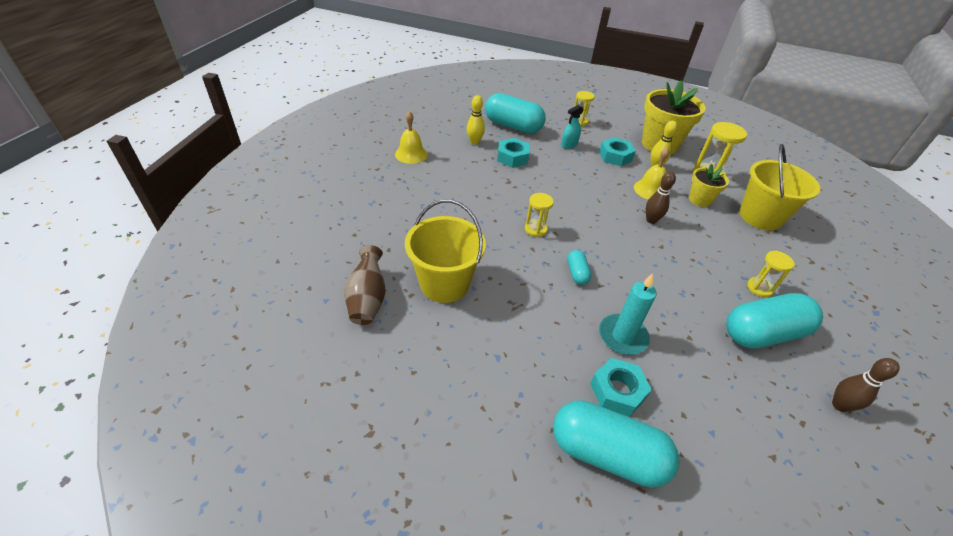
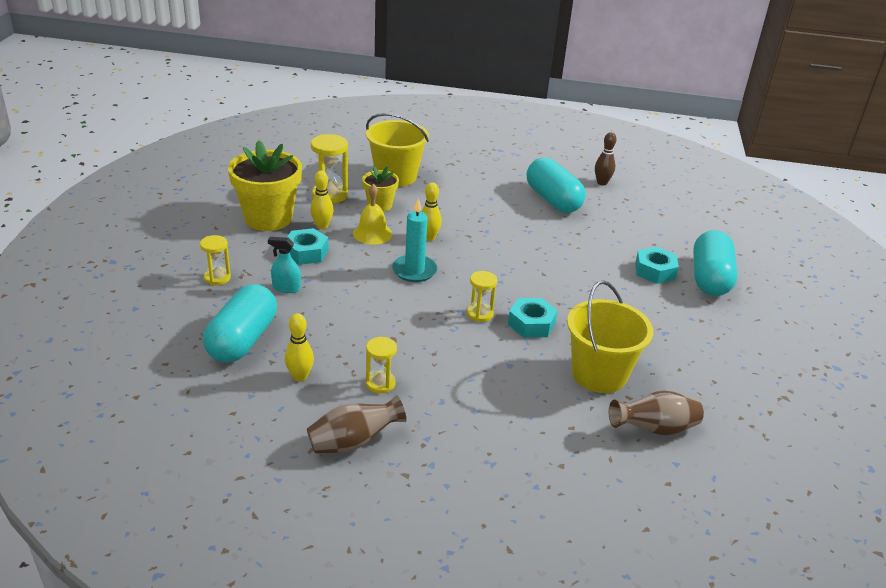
camera: 100 degrees left, 10 degrees down
(411, 154) = (353, 442): yellow bell -> brown vase
(512, 157) = (333, 337): turquoise nut -> turquoise nut (531, 324)
(569, 145) = (286, 288): turquoise spray bottle -> turquoise spray bottle turned 150 degrees clockwise
(577, 273) = (535, 287): turquoise capsule -> none
(622, 336) = (598, 265): turquoise candle -> turquoise candle (414, 270)
(651, 220) = (429, 238): brown bowling pin -> yellow bowling pin
(759, 288) = (500, 193): yellow hourglass -> yellow hourglass (380, 383)

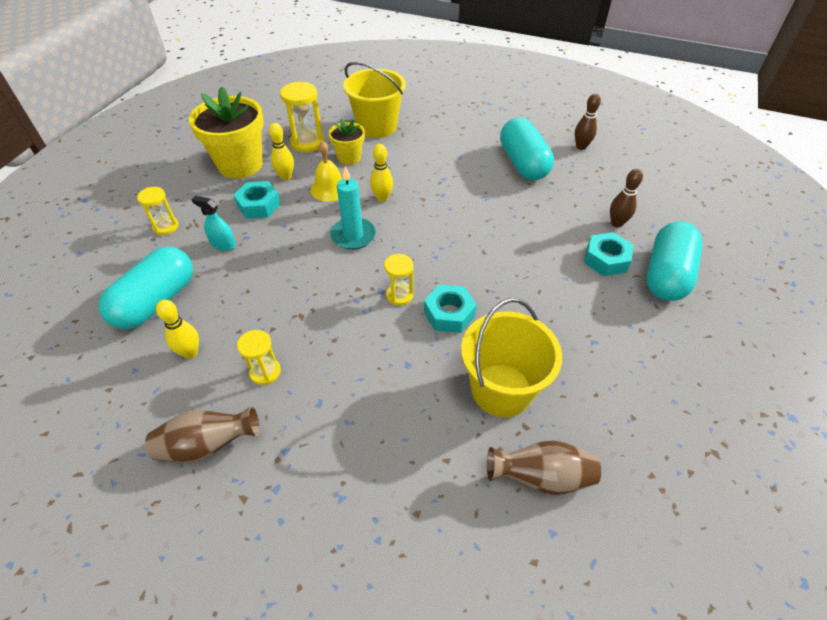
camera: 15 degrees right, 15 degrees up
(655, 242) = (616, 223): none -> brown bowling pin

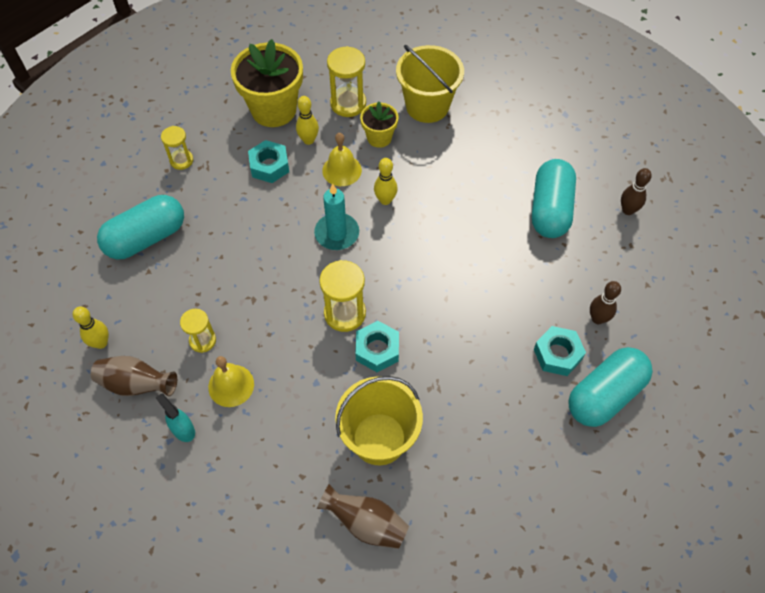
camera: 25 degrees right, 10 degrees up
(190, 352) = (154, 298): yellow bowling pin -> yellow bowling pin (101, 343)
(223, 244) = (221, 199): turquoise spray bottle -> turquoise spray bottle (183, 429)
(319, 402) = (231, 385): none -> yellow bell
(399, 295) = (345, 313): yellow hourglass -> yellow hourglass, size x1.59

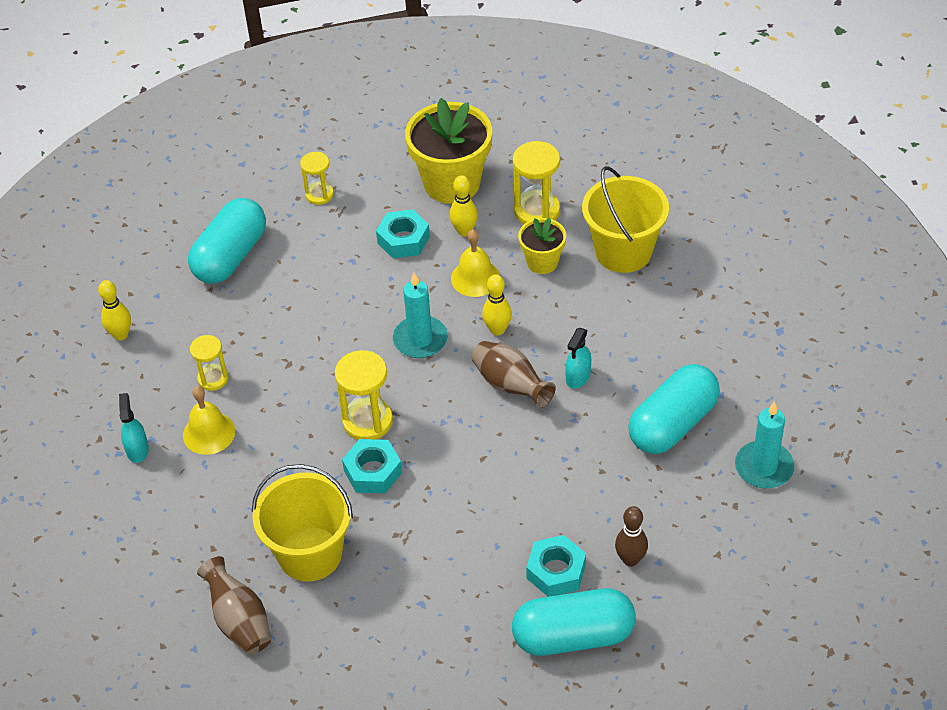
camera: 35 degrees right, 10 degrees down
(136, 384) = (125, 388): brown vase -> brown vase (510, 385)
(146, 238) = (231, 256): turquoise capsule -> turquoise capsule turned 60 degrees counterclockwise
(465, 207) = (578, 377): none -> turquoise spray bottle
(628, 210) = (764, 467): brown bowling pin -> turquoise candle

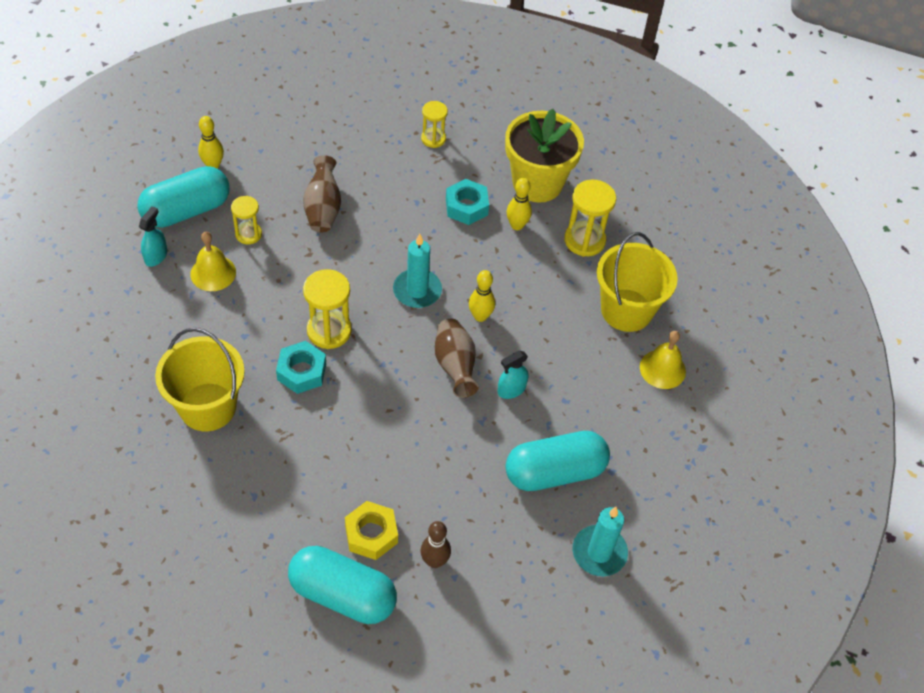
camera: 25 degrees right, 5 degrees up
(231, 256) = (334, 150): turquoise capsule -> turquoise capsule (187, 210)
(239, 620) = (120, 426): brown vase -> brown vase (323, 208)
(475, 278) = (496, 266): yellow bell -> yellow bell (662, 369)
(542, 262) = (556, 283): yellow flower pot -> none
(556, 571) = (371, 534): turquoise nut -> yellow nut

